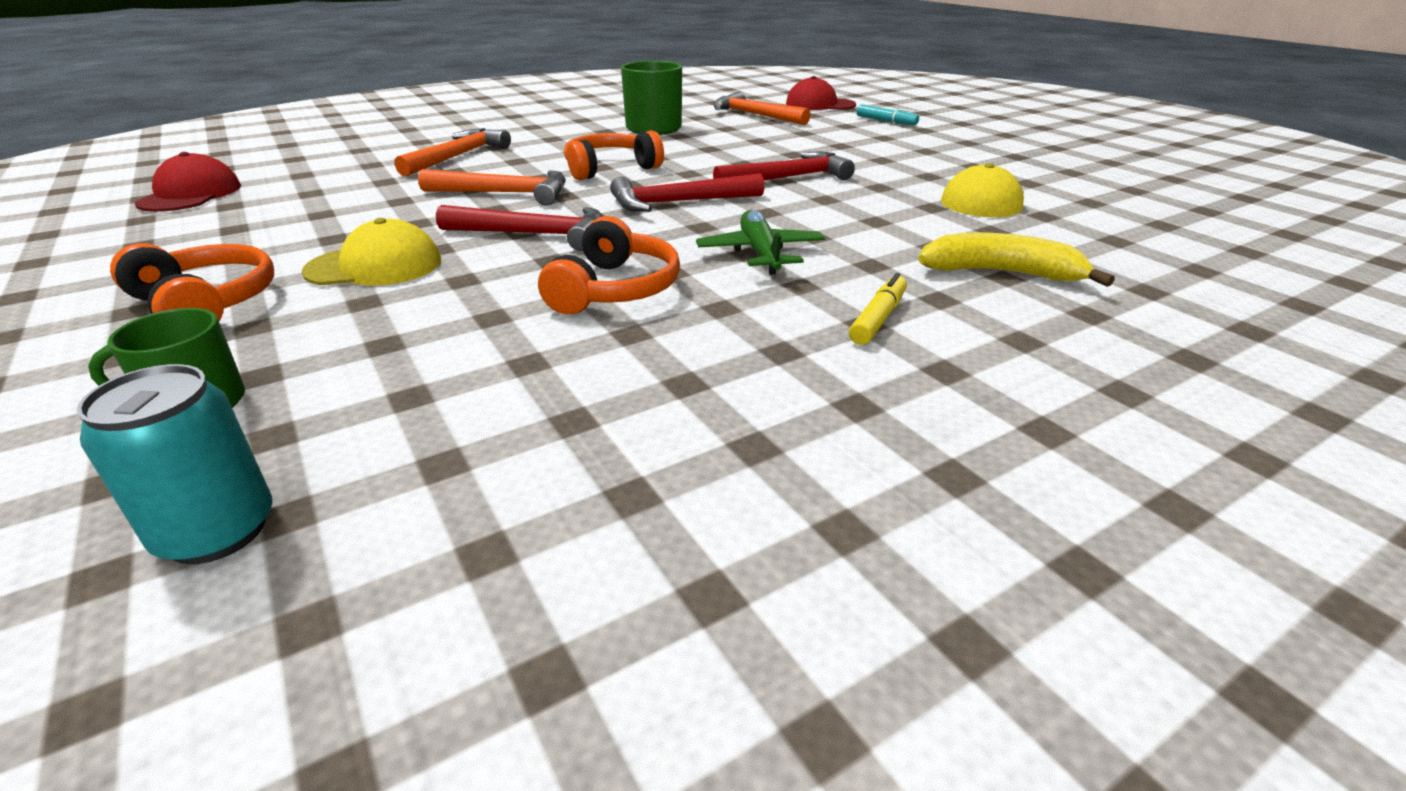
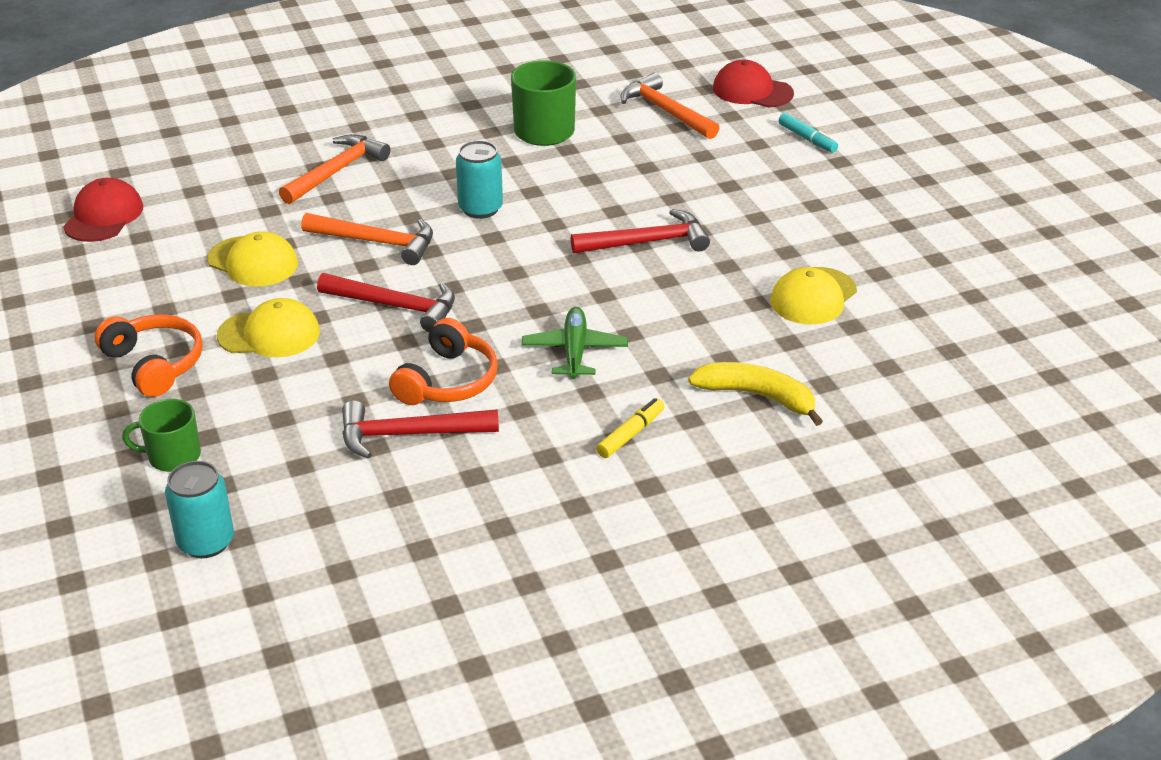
camera: 10 degrees right, 5 degrees up
(361, 214) = (253, 262): none -> yellow cap
(610, 169) = (480, 209): orange headphones -> turquoise can
(679, 203) = (530, 273): red hammer -> red hammer (409, 435)

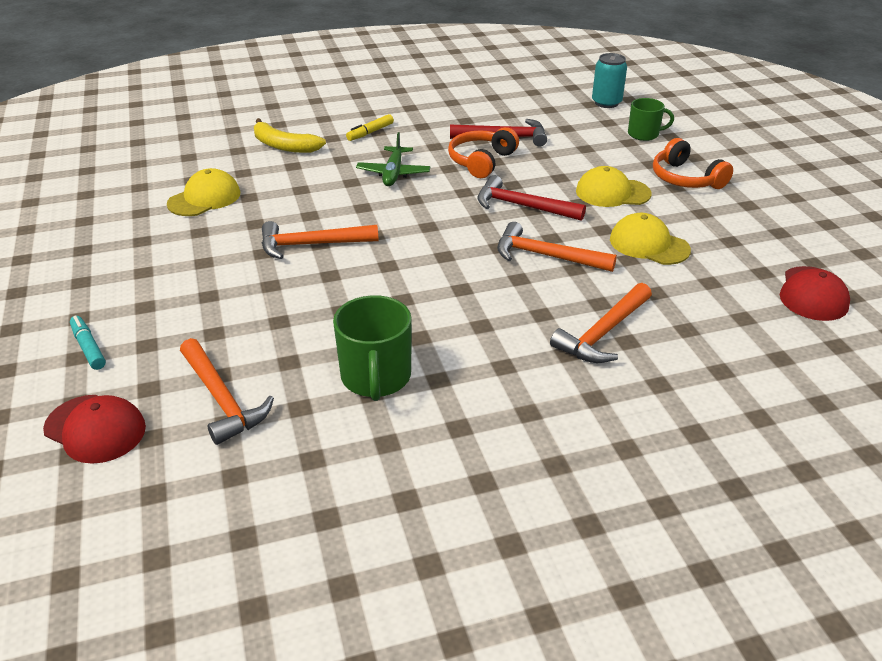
camera: 175 degrees left, 0 degrees up
(480, 209) = (454, 283): turquoise can -> none
(647, 242) = (311, 245): red hammer -> orange hammer

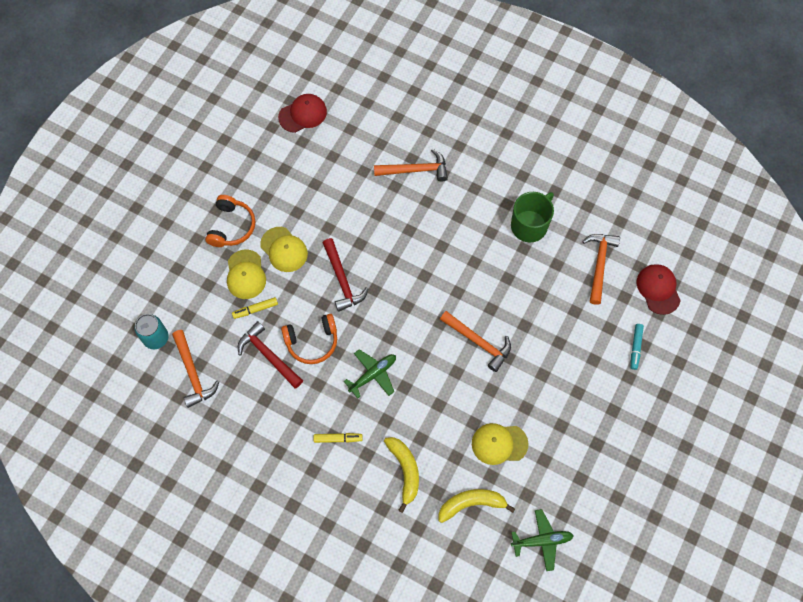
camera: 135 degrees left, 30 degrees up
(96, 172) = (542, 540): none -> green plane
(194, 159) = (471, 504): none -> yellow banana
(546, 256) = (379, 233): orange hammer -> orange hammer (193, 373)
(563, 151) = (255, 309): none -> yellow marker
(644, 134) = (188, 284): green mug -> none
(648, 244) = (323, 199): yellow cap -> yellow cap (246, 274)

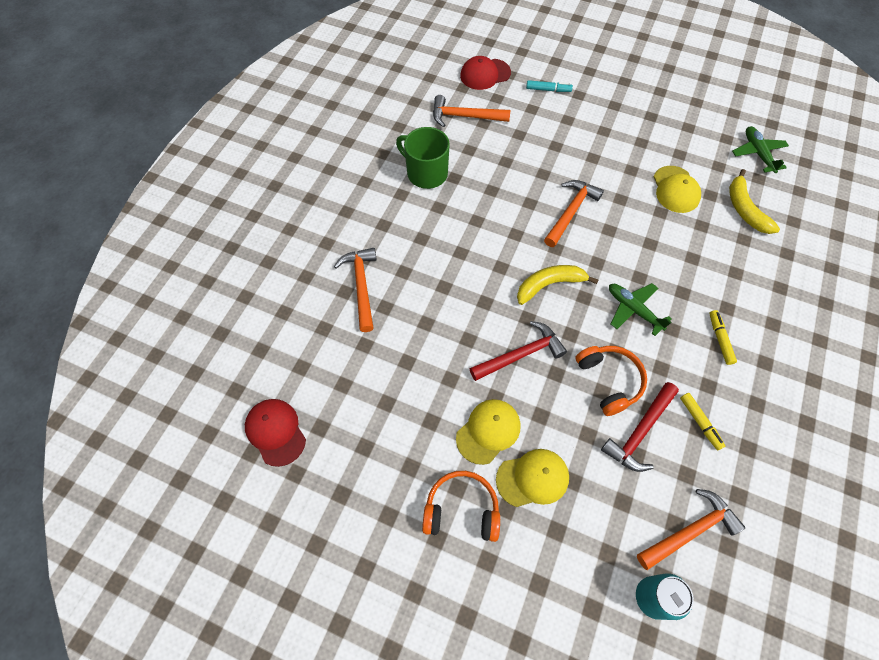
camera: 95 degrees left, 5 degrees down
(255, 309) = (580, 457): yellow marker -> yellow marker (700, 422)
(405, 471) = (732, 269): yellow banana -> yellow banana (549, 285)

